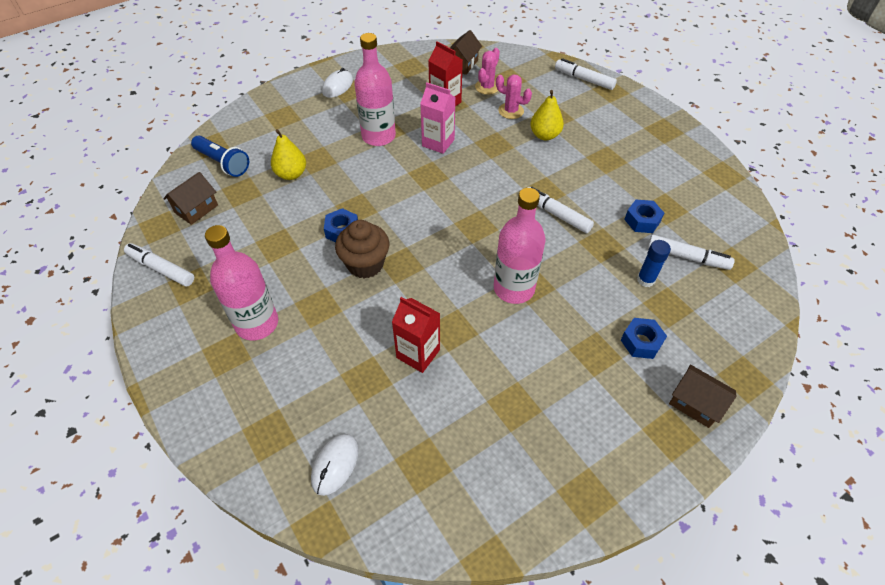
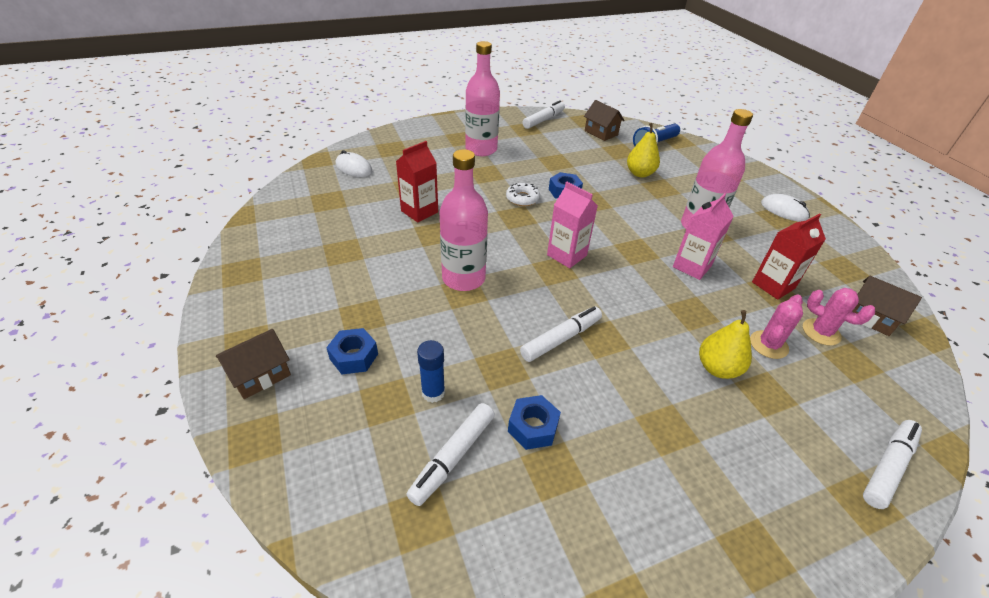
camera: 100 degrees right, 10 degrees down
(365, 264) = (522, 198): brown cupcake -> white donut
(452, 219) = (567, 255): none -> pink carton

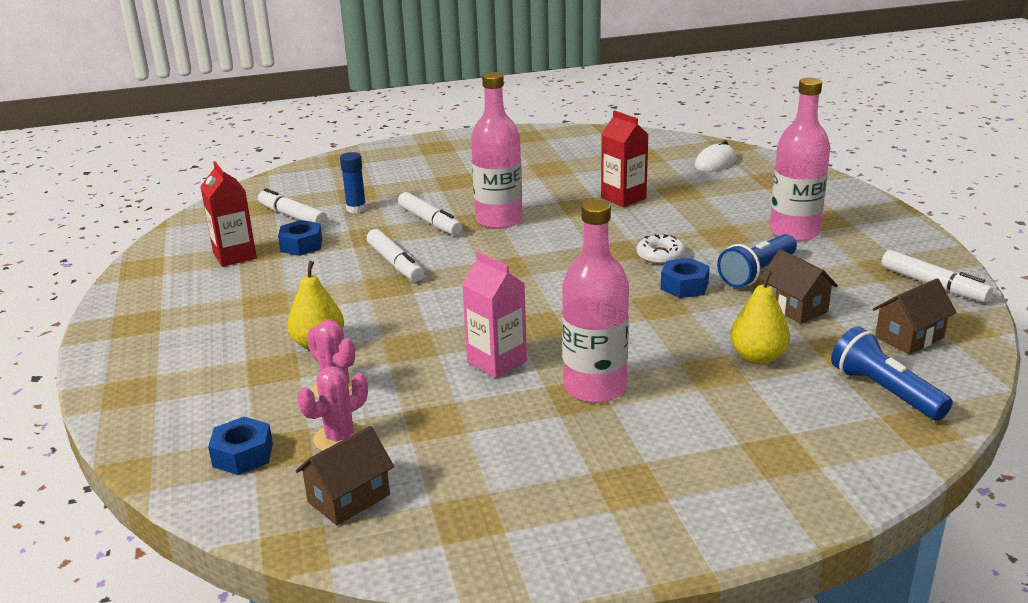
camera: 100 degrees right, 15 degrees down
(260, 375) = (401, 154): brown house -> brown house (795, 308)
(354, 356) = (408, 181): blue nut -> blue nut (243, 455)
(541, 166) = (757, 273): none -> blue flashlight
(567, 255) = (532, 276): pink carton -> none
(773, 285) = (442, 423): red carton -> red carton (235, 256)
(783, 210) = (651, 500): white mouse -> none
(887, 467) = (147, 418): white marker -> white marker (430, 221)

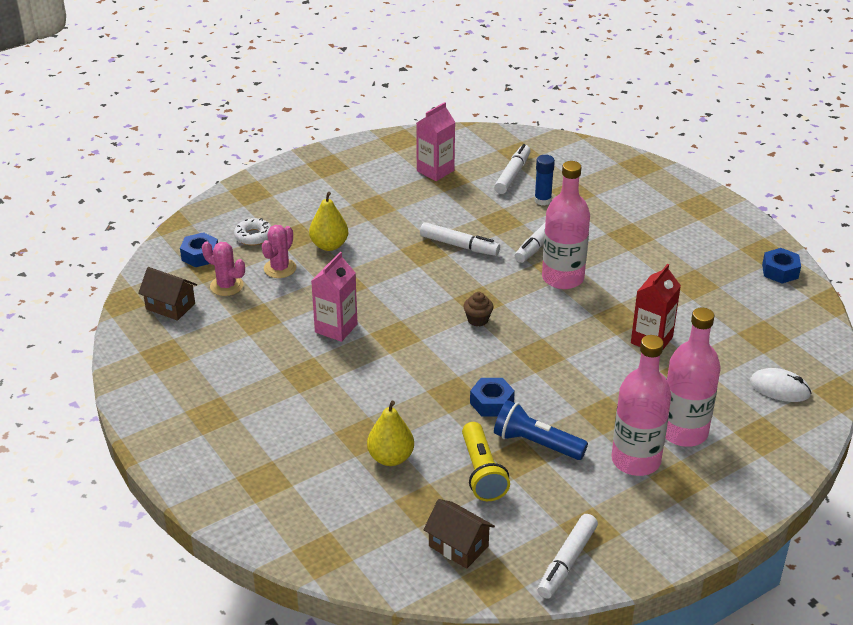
camera: 70 degrees right, 10 degrees up
(235, 256) = (435, 171): red carton -> pink carton
(301, 245) = (466, 194): blue nut -> blue nut (780, 271)
(395, 263) = (459, 245): white marker -> white marker turned 105 degrees counterclockwise
(538, 273) = (478, 320): none -> brown cupcake
(595, 387) = (319, 380): pink bottle -> pink bottle (683, 432)
(660, 256) = (541, 381): white donut -> white donut (253, 236)
(795, 308) = (482, 472): brown house -> yellow flashlight
(884, 391) = (365, 532): blue flashlight -> none

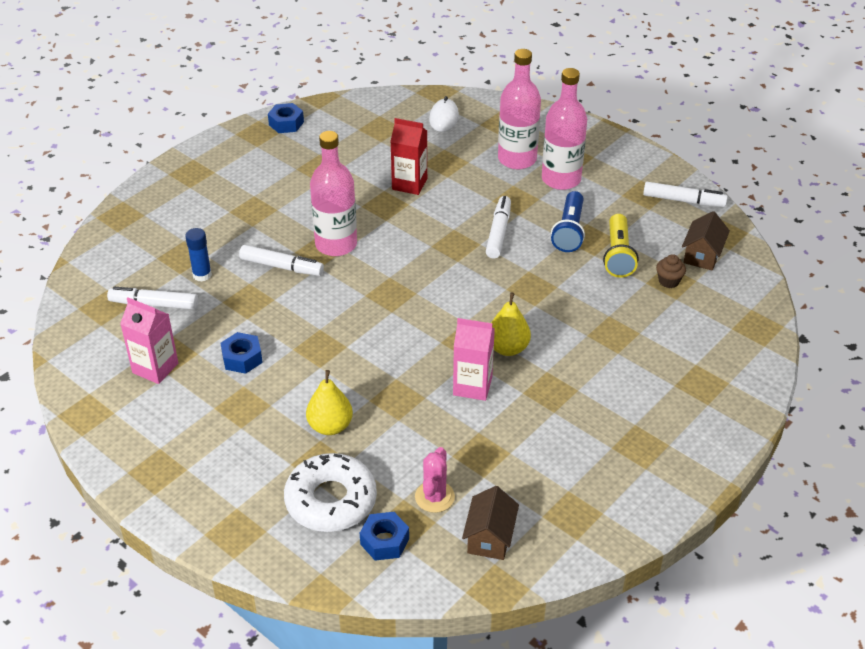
camera: 105 degrees left, 5 degrees up
(253, 236) = (331, 500): white donut -> white donut, size x1.89
(280, 268) = (387, 458): pink cactus -> none
(390, 458) = (630, 310): yellow pear -> yellow pear (508, 348)
(459, 245) = (301, 323): white marker -> white marker (498, 232)
(478, 320) = (420, 289): brown cupcake -> brown cupcake (668, 281)
(482, 472) = (618, 255): yellow flashlight -> yellow flashlight turned 120 degrees clockwise
(491, 403) = (532, 263): blue nut -> blue nut (242, 358)

